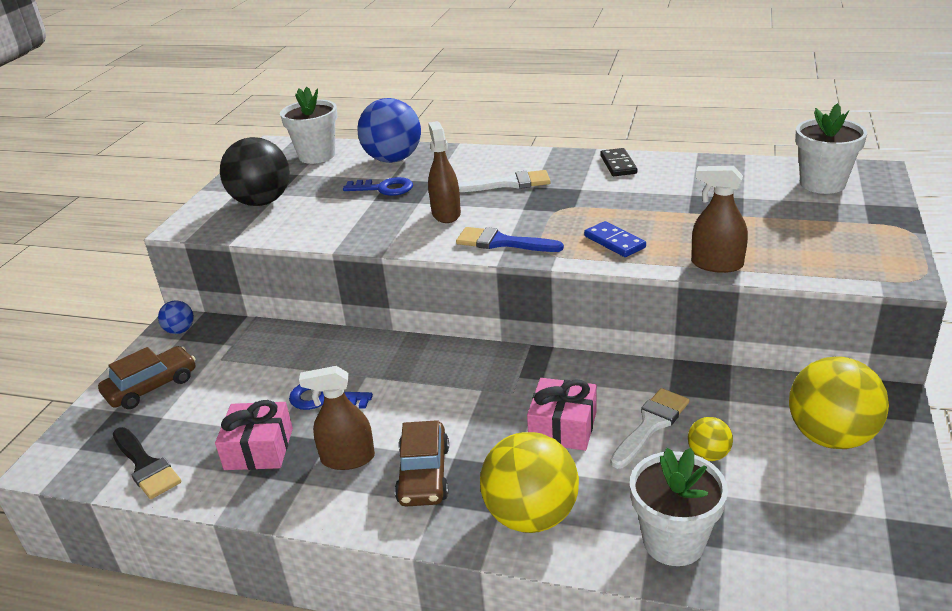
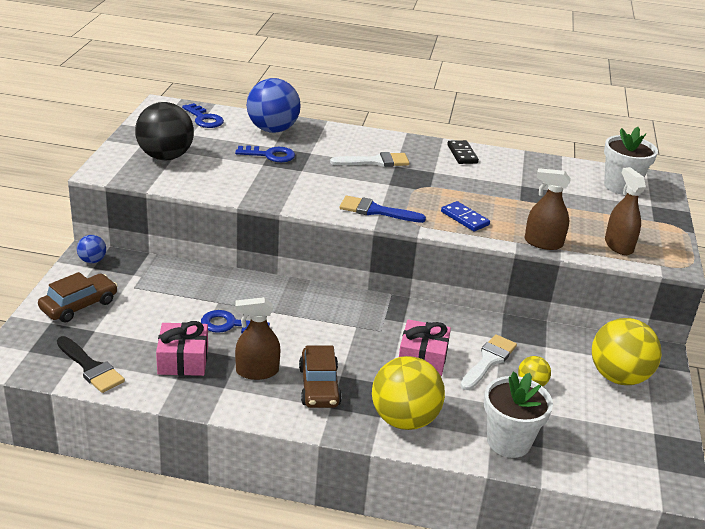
camera: 10 degrees left, 0 degrees up
(317, 155) = (204, 119): white flower pot -> blue key
(446, 214) = (326, 182): brown spray bottle -> brown spray bottle (618, 246)

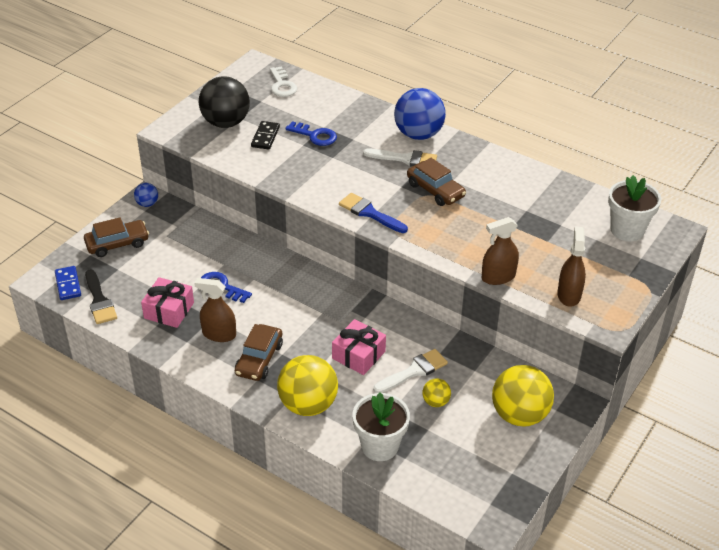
camera: 25 degrees right, 10 degrees up
(204, 119) = (282, 85): blue key -> white key
(272, 130) = (335, 107): blue ball -> blue ball (418, 134)
(424, 182) = (435, 190): none -> brown car
(462, 154) = (494, 164): black domino -> black domino (265, 137)
(465, 218) = (444, 236): blue domino -> blue domino (68, 284)
(543, 243) = (498, 277): brown spray bottle -> brown spray bottle turned 60 degrees counterclockwise

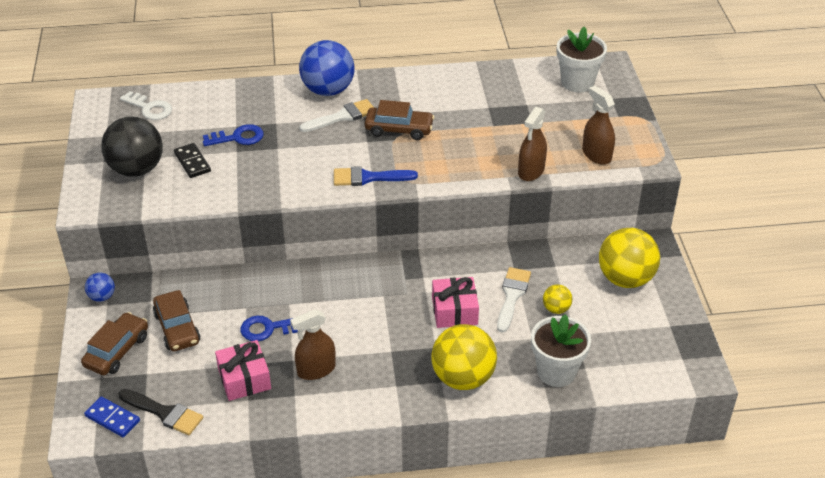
camera: 40 degrees left, 0 degrees up
(259, 359) = (377, 368): brown car -> brown car (177, 328)

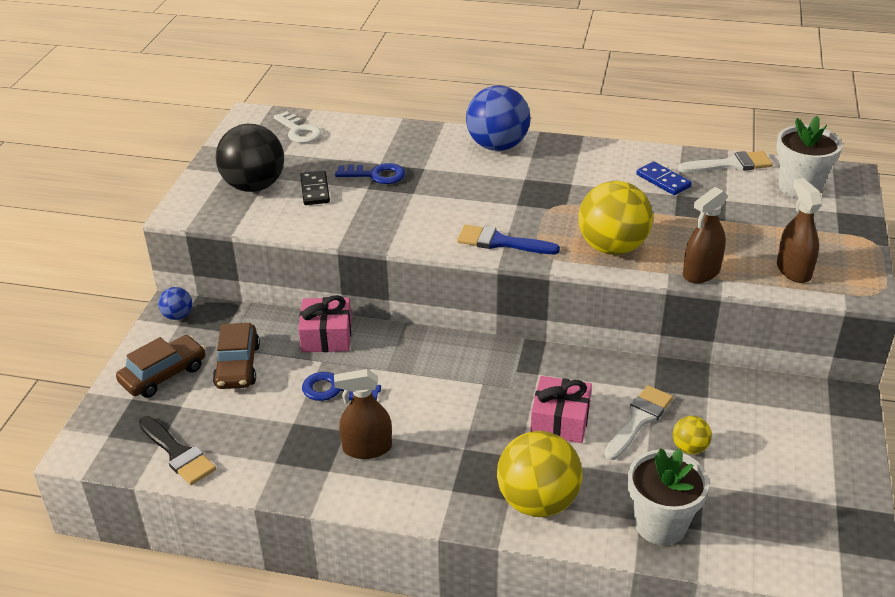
camera: 20 degrees right, 5 degrees down
(112, 418) = (121, 445): blue domino -> blue domino (663, 181)
(244, 379) = (282, 438): pink gift -> pink gift (326, 336)
(342, 116) = (501, 174): white brush -> white brush (731, 164)
(399, 129) = (559, 199): brown car -> none
(625, 279) = (795, 433): yellow ball -> yellow ball (612, 247)

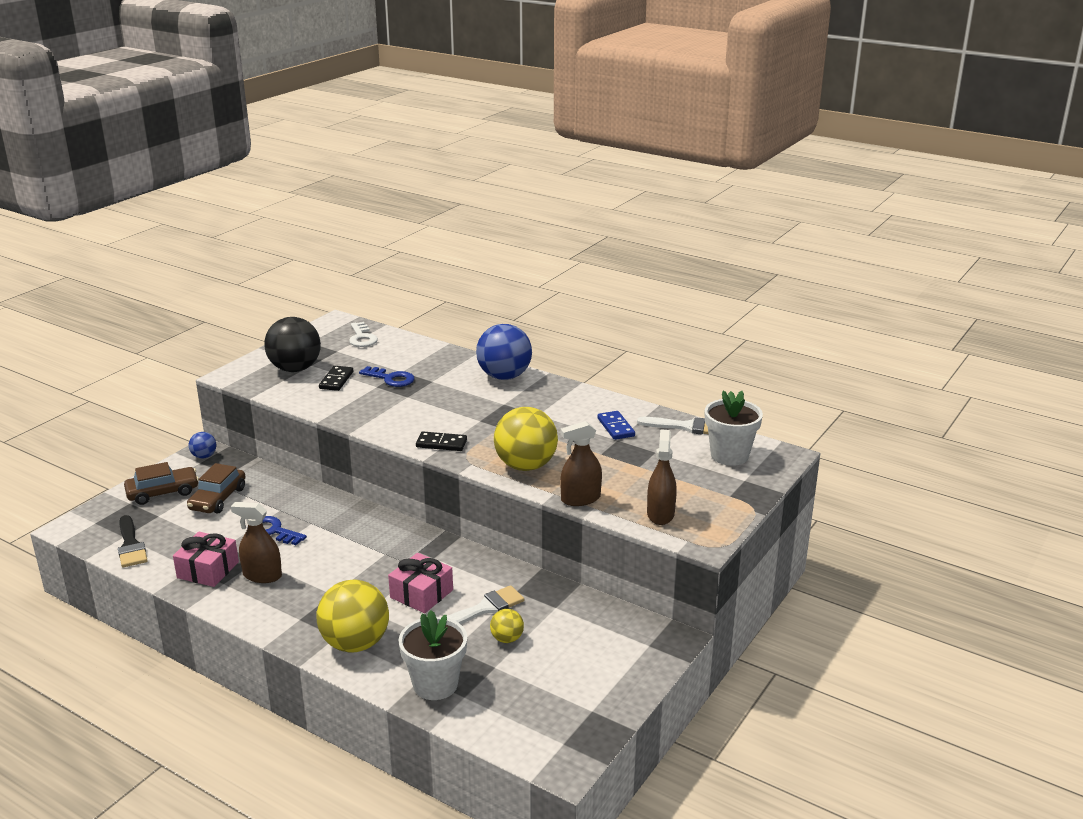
camera: 20 degrees right, 10 degrees down
(326, 336) = (297, 494): pink gift -> pink gift (208, 570)
(500, 242) = (441, 444): blue brush -> black domino

